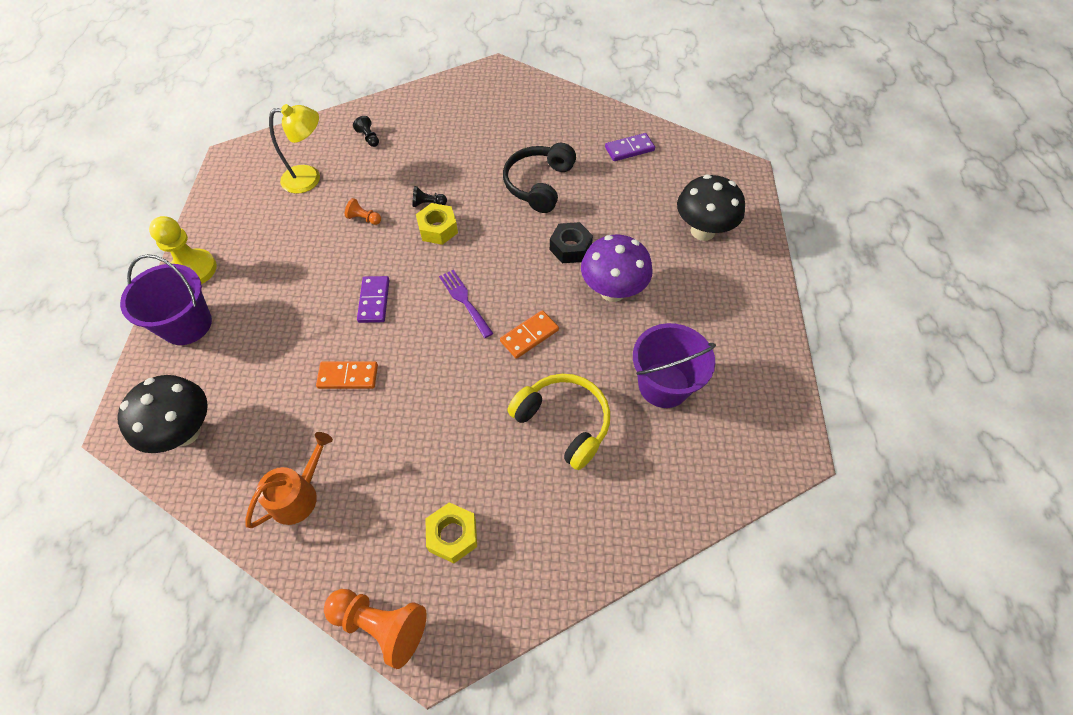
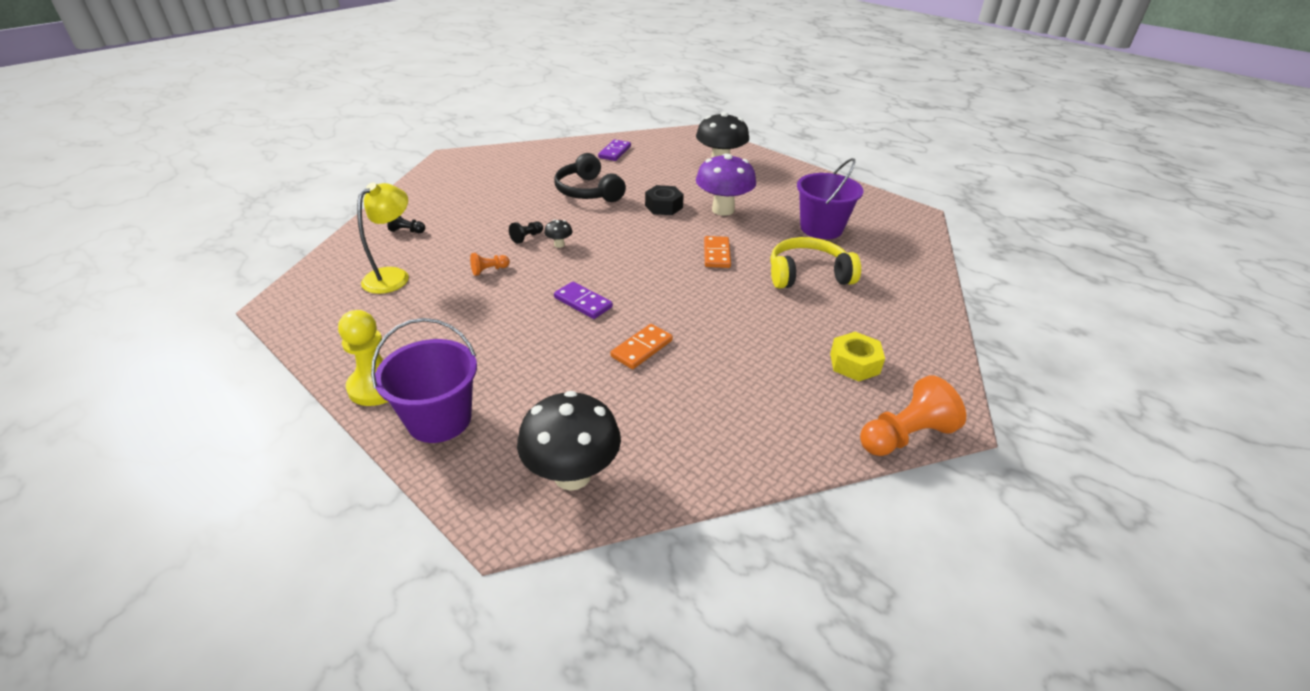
camera: 50 degrees left, 20 degrees down
(298, 495) = (732, 429): orange watering can -> none
(438, 229) = (559, 244): yellow nut -> black mushroom
(464, 300) = (646, 264): purple fork -> none

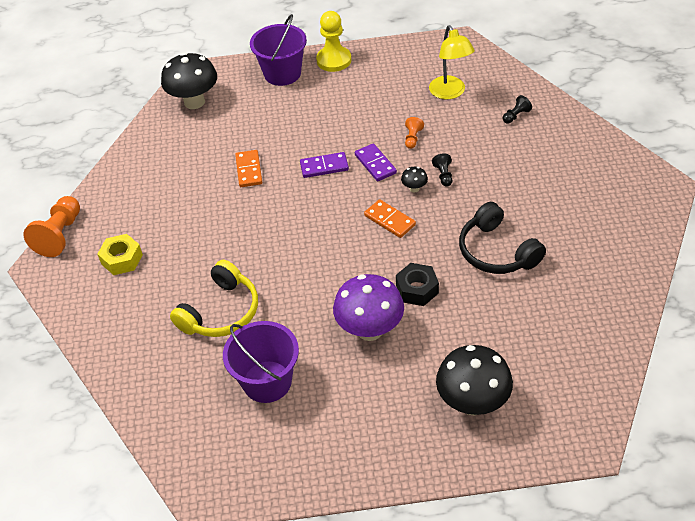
camera: 135 degrees right, 10 degrees up
(588, 191) = (497, 251): black headphones -> black headphones turned 135 degrees counterclockwise
(615, 152) = (581, 322): purple domino -> purple domino (375, 164)
(716, 254) = (306, 274): orange domino -> orange domino (390, 220)

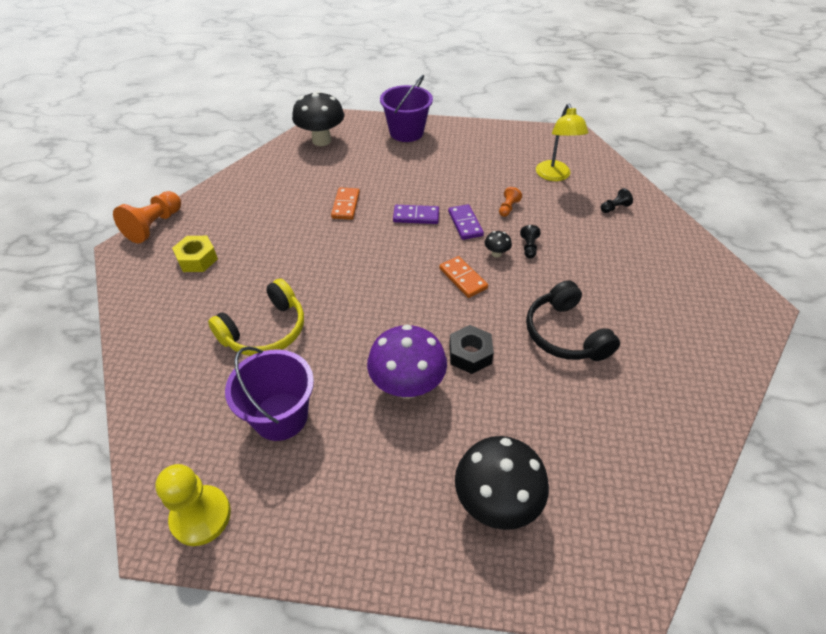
camera: 10 degrees right, 0 degrees up
(334, 60) = (455, 130): yellow pawn -> yellow pawn (201, 516)

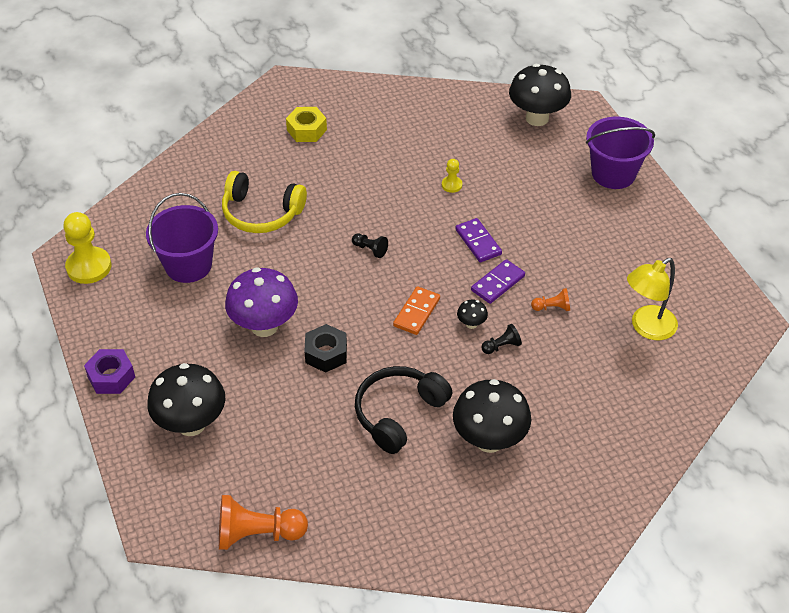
camera: 60 degrees right, 0 degrees up
(154, 226) = (324, 82): orange pawn -> orange pawn (257, 534)
(345, 205) = (451, 185): orange domino -> yellow pawn
(383, 559) = (111, 377): none -> purple nut
(614, 208) = (632, 399): black pawn -> black pawn (370, 249)
(619, 292) = (489, 440): none -> black mushroom

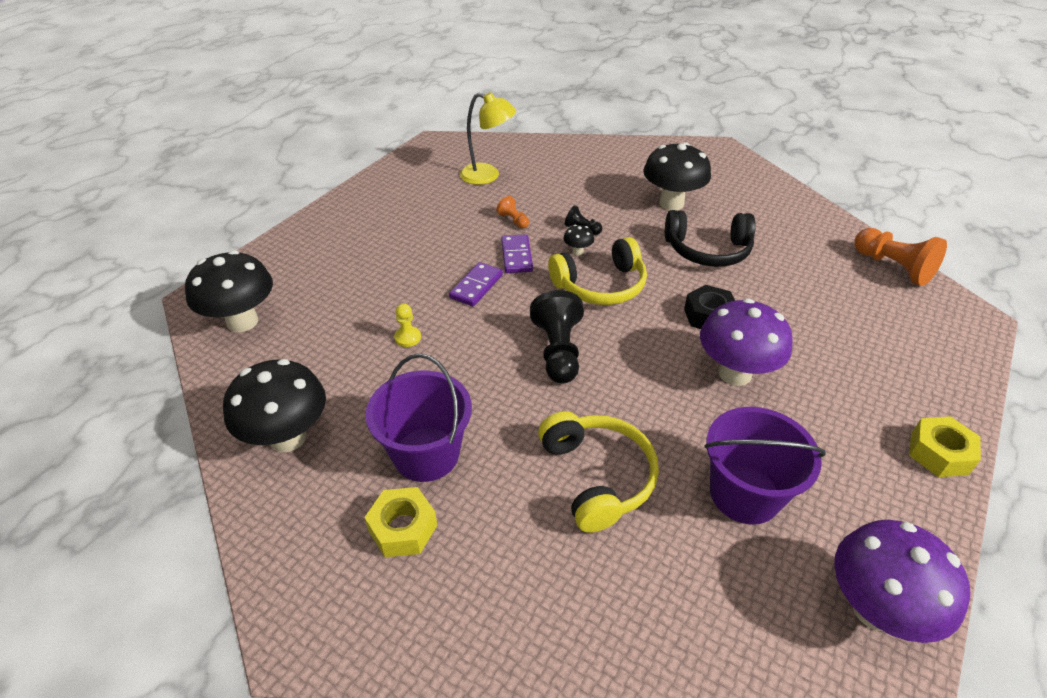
camera: 125 degrees left, 5 degrees down
(89, 267) = (874, 609): yellow pawn -> purple mushroom
(111, 377) = (939, 453): purple nut -> yellow nut
(191, 424) = (884, 358): black mushroom -> black mushroom (288, 437)
(370, 249) = (558, 351): black pawn -> black pawn, size x2.01
(417, 312) = (600, 285): orange domino -> yellow headphones
(497, 283) = (516, 256): purple domino -> purple domino turned 75 degrees clockwise
(613, 173) = (308, 244): purple bucket -> purple bucket (426, 454)

